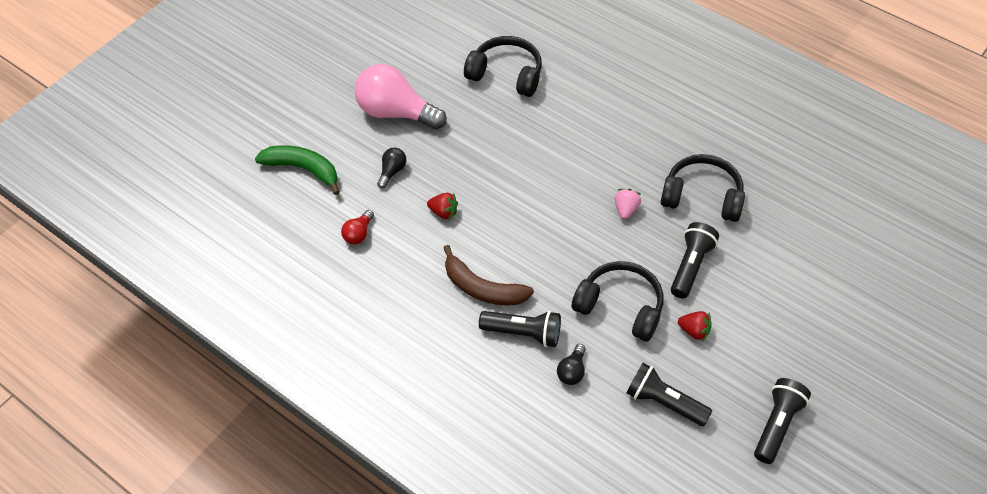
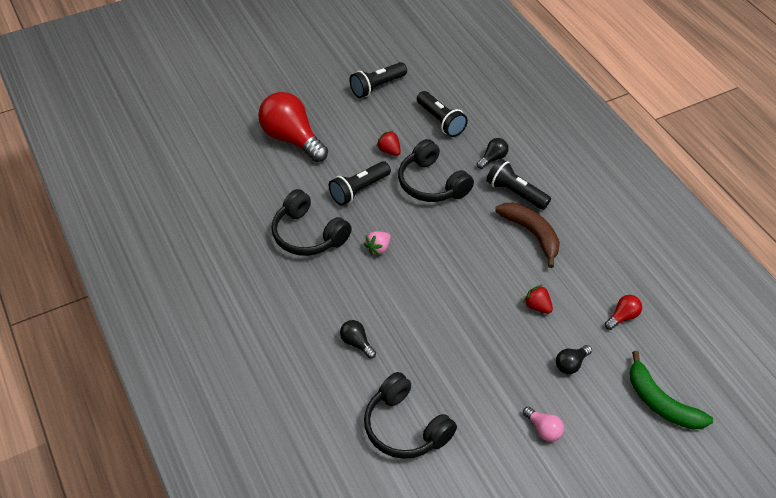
camera: 155 degrees left, 5 degrees down
(396, 112) = (543, 429): pink light bulb -> pink light bulb, size x0.44
(586, 119) = (357, 343): none -> black light bulb
(811, 300) = (292, 139): none -> red light bulb

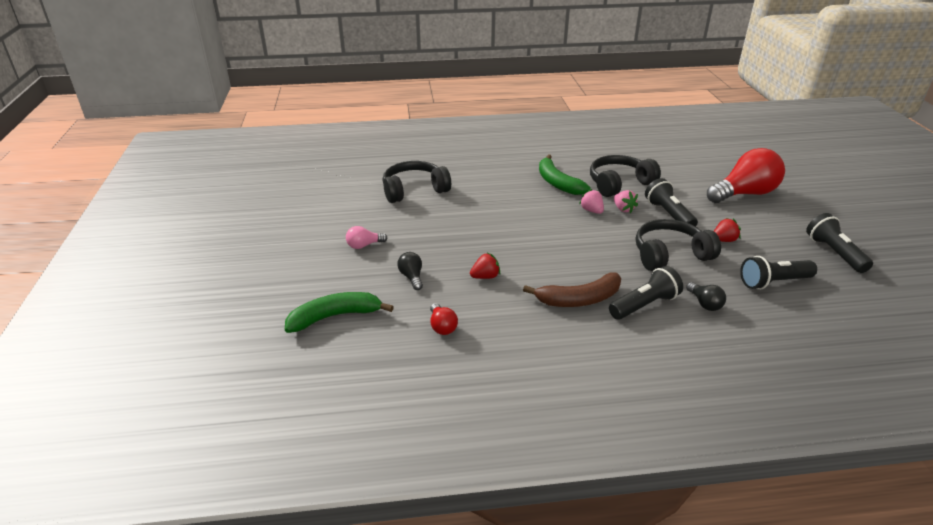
camera: 110 degrees right, 15 degrees down
(328, 288) = (557, 183): none -> green banana
(357, 343) = (498, 185): black light bulb -> none
(363, 224) = (623, 209): none -> pink strawberry

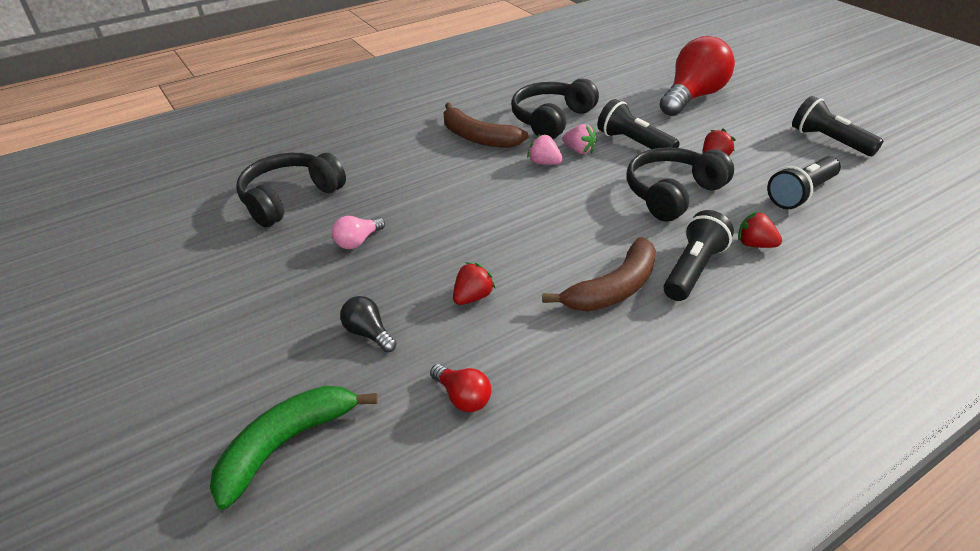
camera: 25 degrees left, 5 degrees up
(364, 245) = (264, 306): pink light bulb -> pink light bulb (358, 241)
(557, 183) = (478, 137): green banana -> brown banana
(704, 303) = (754, 244): black light bulb -> red strawberry

